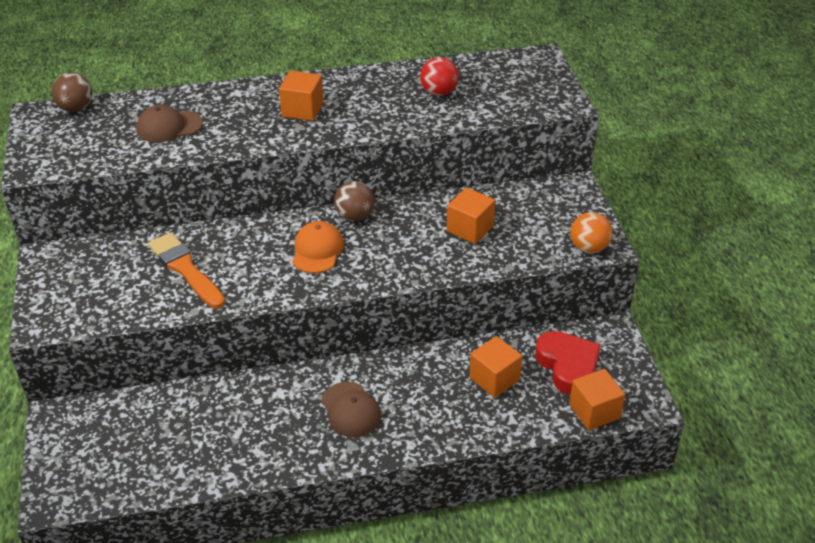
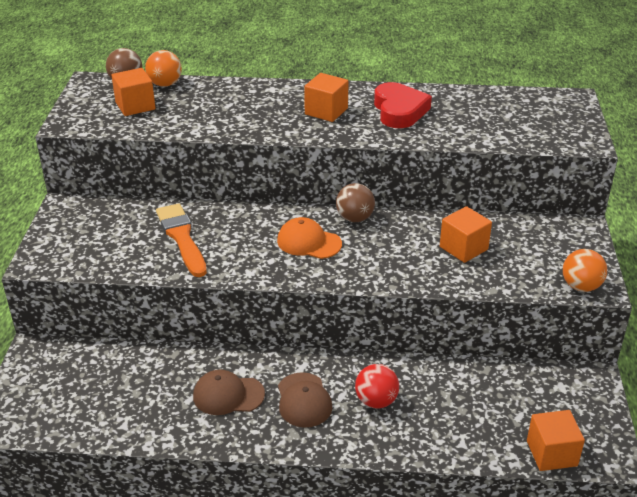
camera: 15 degrees right, 5 degrees down
(120, 104) = (165, 84): none -> orange ball
(169, 126) = (200, 108): brown cap -> brown cap (228, 395)
(317, 250) = (308, 242): orange cap -> orange cap turned 90 degrees counterclockwise
(439, 92) = (461, 115): red ball -> red ball (376, 401)
(494, 379) = (456, 400): orange cube -> orange cube (135, 106)
(568, 366) = (536, 402): red heart -> red heart (399, 111)

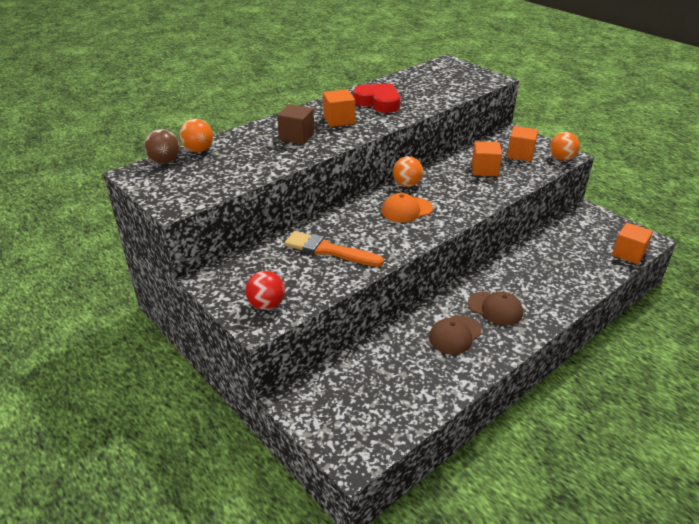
camera: 45 degrees left, 0 degrees up
(135, 106) = (204, 172): orange cube -> orange cube (520, 154)
(259, 110) = (296, 136): none -> brown cube
(354, 218) = (407, 184): brown ball -> orange ball
(376, 401) = (526, 283): red ball -> red ball (266, 305)

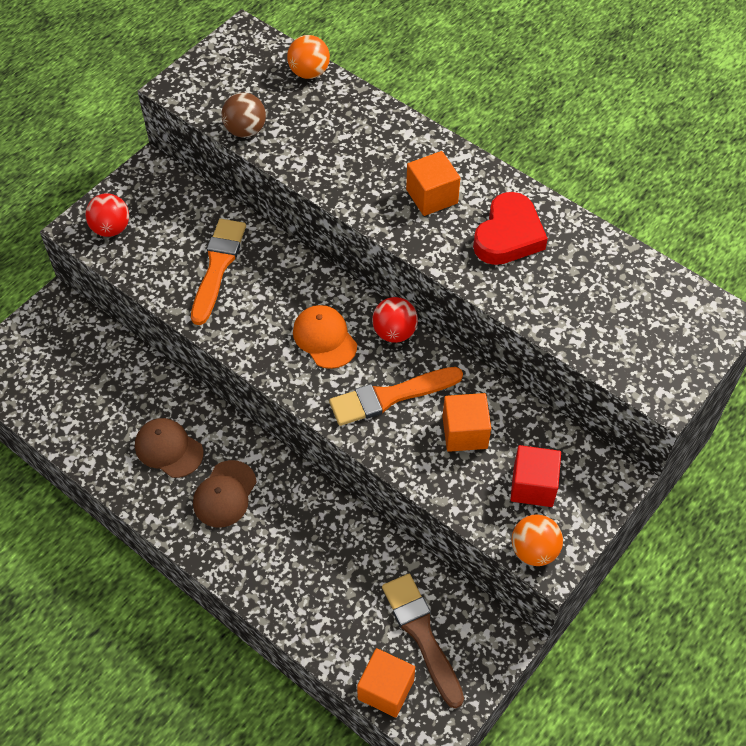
camera: 80 degrees right, 20 degrees up
(165, 161) = (275, 51): brown ball -> brown ball (245, 130)
(296, 136) = (368, 159): brown cube -> none
(407, 184) = (394, 332): orange ball -> red ball
(457, 191) = (390, 397): none -> orange brush
(520, 154) = (533, 486): orange cube -> red cube
(590, 237) = (421, 634): none -> brown brush

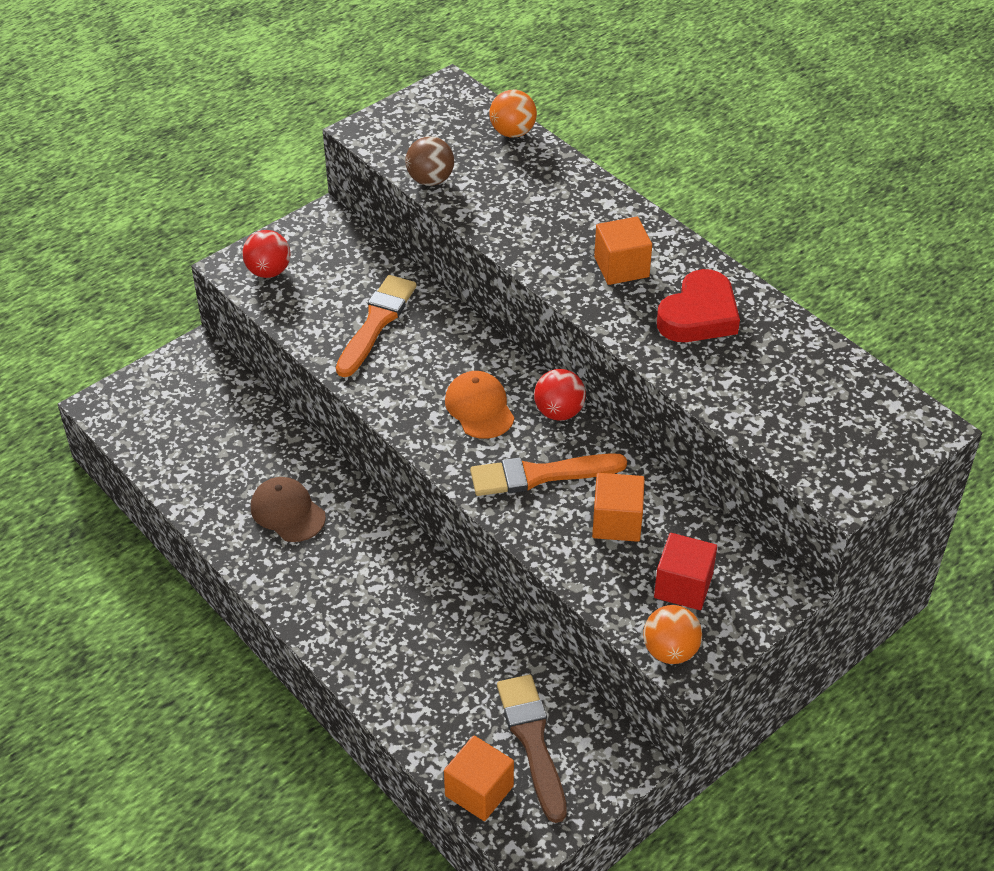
camera: 10 degrees right, 10 degrees down
(224, 494) = (340, 566): brown cap -> none

